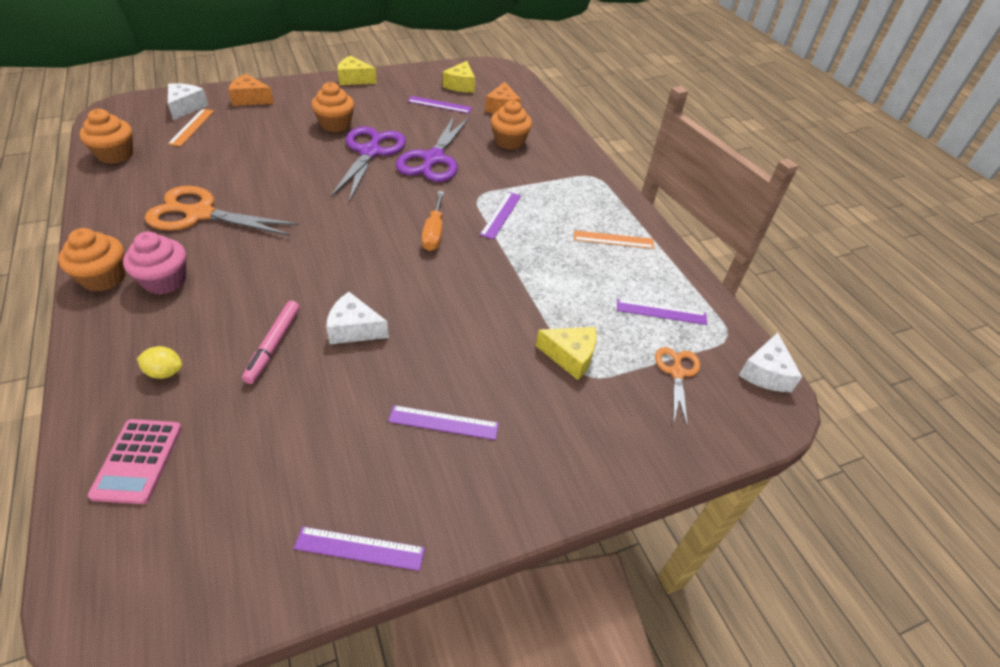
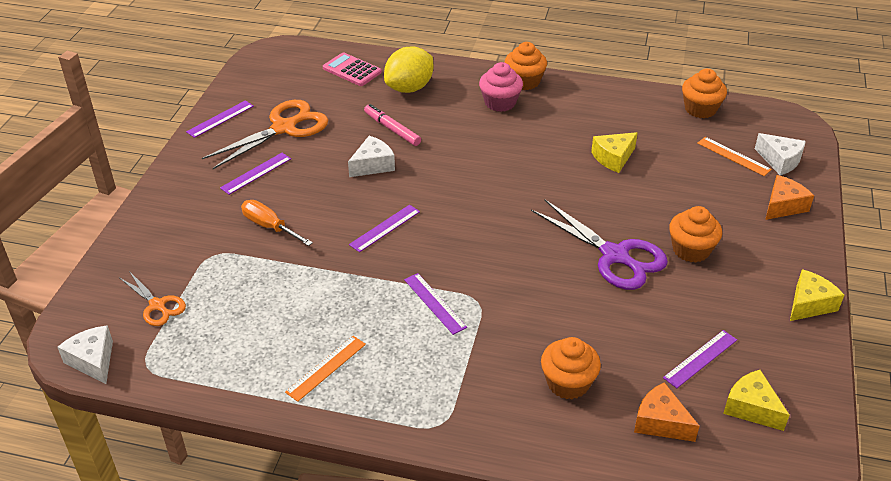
camera: 130 degrees right, 5 degrees down
(165, 372) = (409, 88): yellow lemon -> yellow lemon, size x2.06
(200, 214) = (574, 132): orange scissors -> orange scissors (283, 128)
(433, 159) = (571, 298): purple scissors -> none
(434, 232) = (446, 246): orange screwdriver -> orange screwdriver (270, 227)
(570, 356) = (237, 255): yellow cheese -> yellow cheese (613, 158)
(661, 312) = (214, 339): purple ruler -> purple ruler (385, 228)

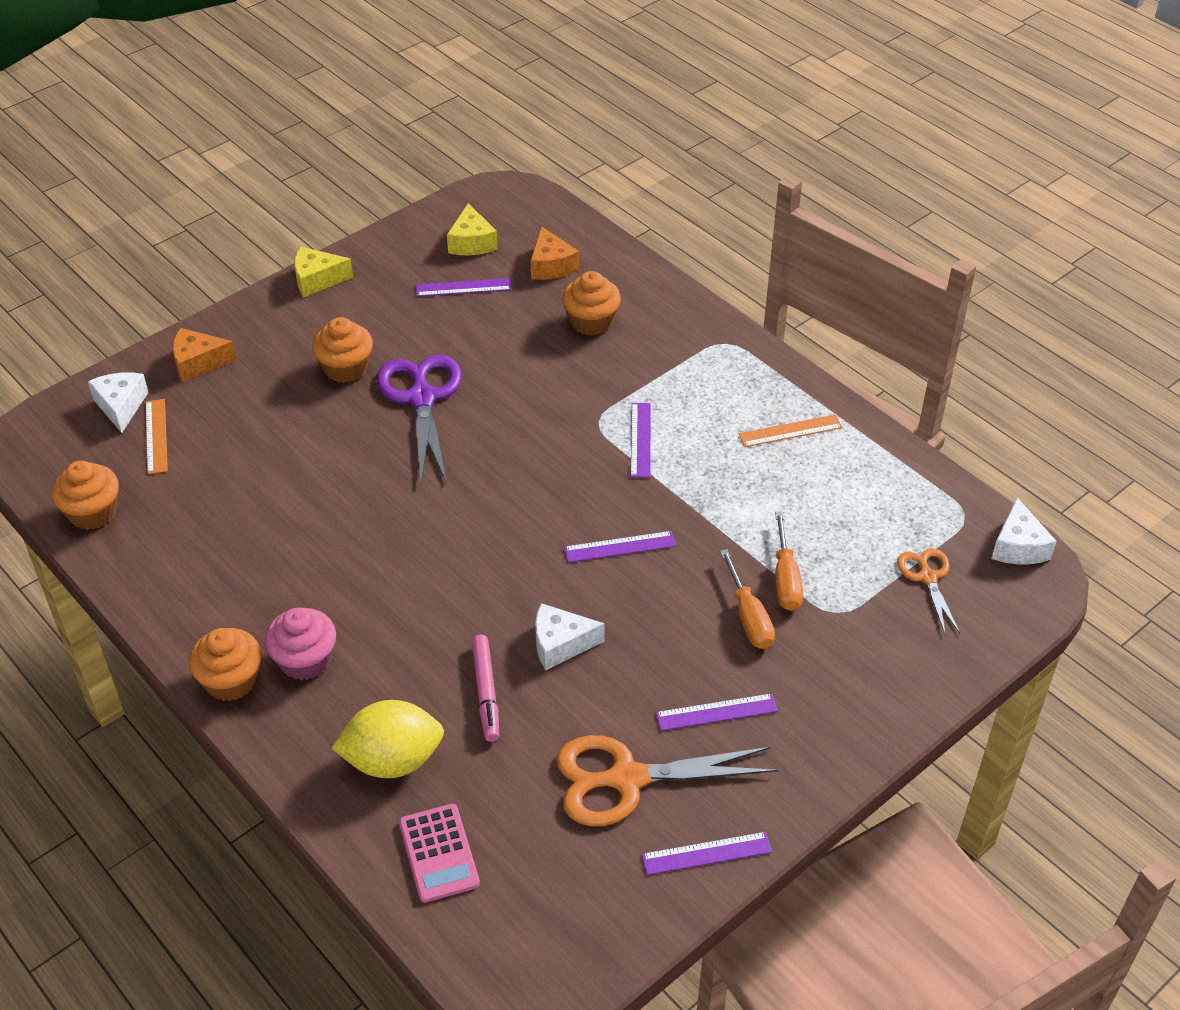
camera: 145 degrees left, 5 degrees up
(260, 259) = (785, 578): none -> orange screwdriver
(613, 158) = (280, 502): yellow cheese -> none

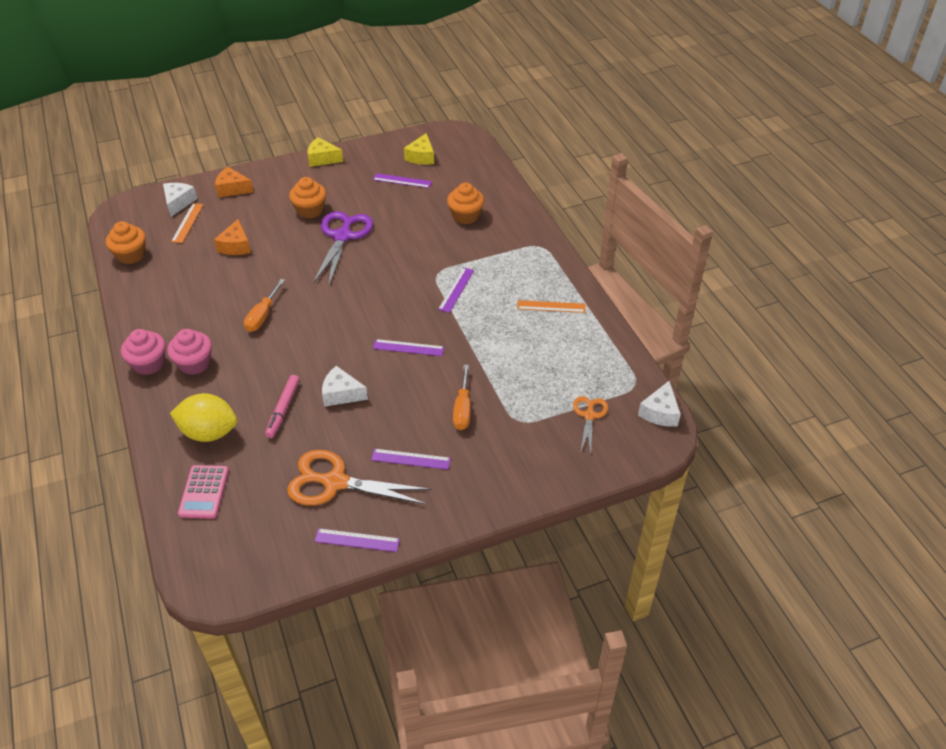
camera: 20 degrees right, 0 degrees up
(231, 680) = (149, 364): orange cupcake -> pink cupcake
(551, 265) = (460, 179): orange cheese -> orange cheese (236, 246)
(785, 578) = (498, 392): orange screwdriver -> orange screwdriver (263, 315)

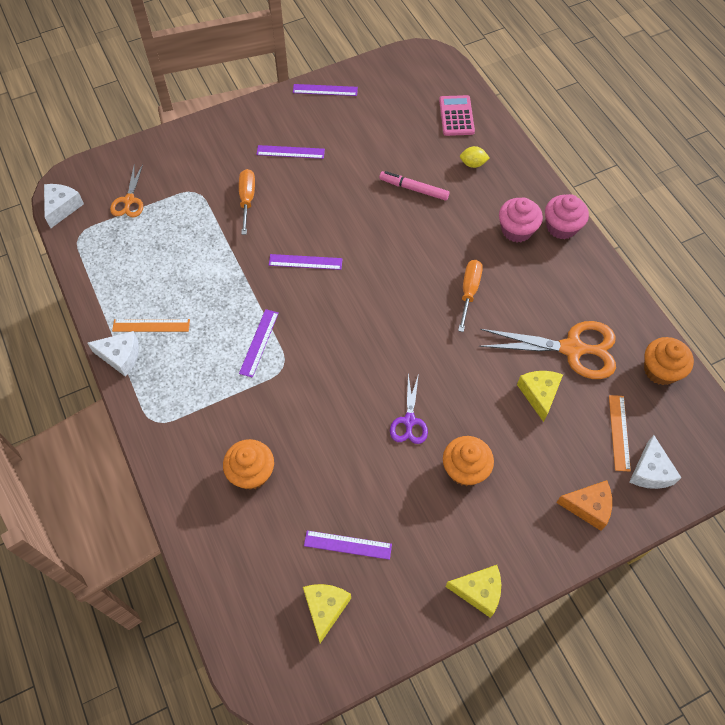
camera: 175 degrees right, 15 degrees up
(209, 432) = (473, 164): yellow lemon -> yellow lemon, size x0.49
(236, 246) = (539, 394): orange cheese -> yellow cheese
(283, 409) = (414, 189): pink marker -> pink marker turned 75 degrees counterclockwise
(335, 482) = (351, 129): orange scissors -> orange scissors (572, 349)
(341, 394) = (363, 207): white cheese -> white cheese (120, 356)
(342, 236) = (409, 421): purple scissors -> purple scissors, size x0.55

